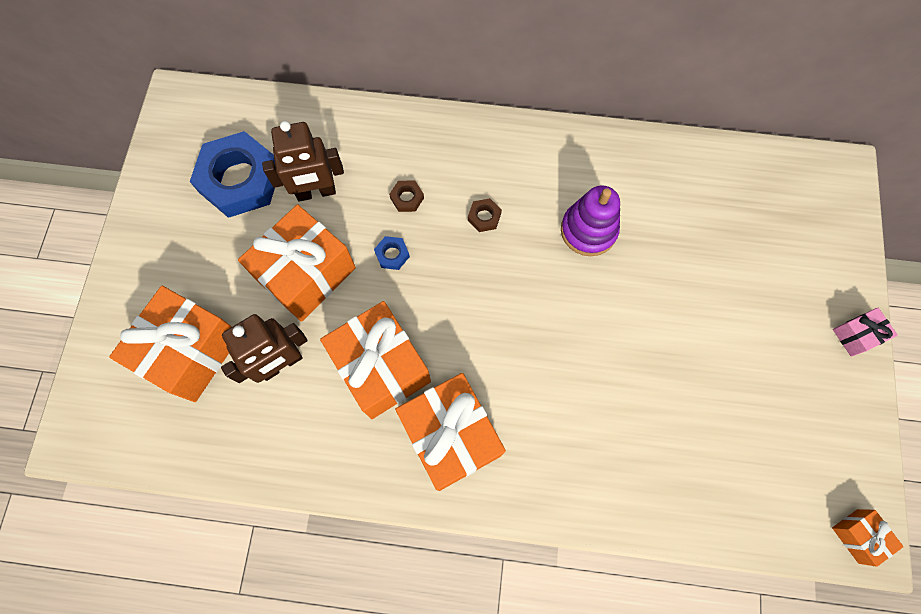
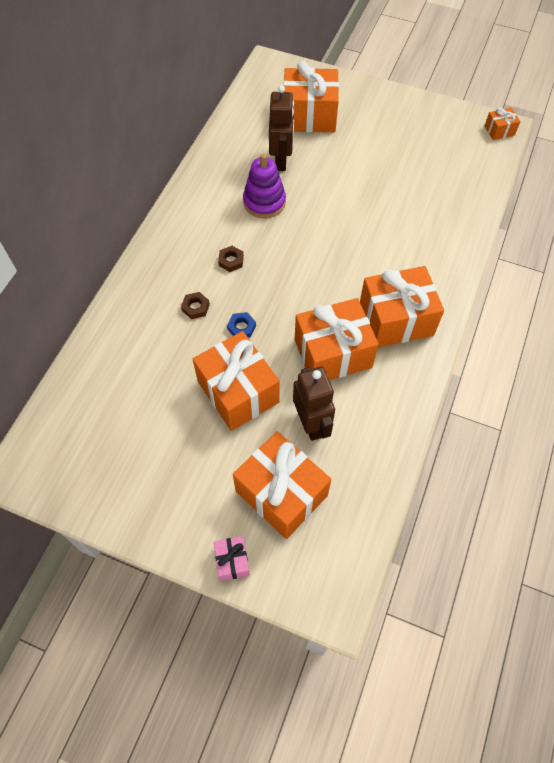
camera: 75 degrees left, 10 degrees down
(240, 180) = (129, 429): blue nut -> none
(316, 192) = (165, 371): brown robot -> brown robot (281, 161)
(764, 248) = (309, 116): none -> orange gift
(856, 335) = (380, 93): pink gift -> pink gift (232, 561)

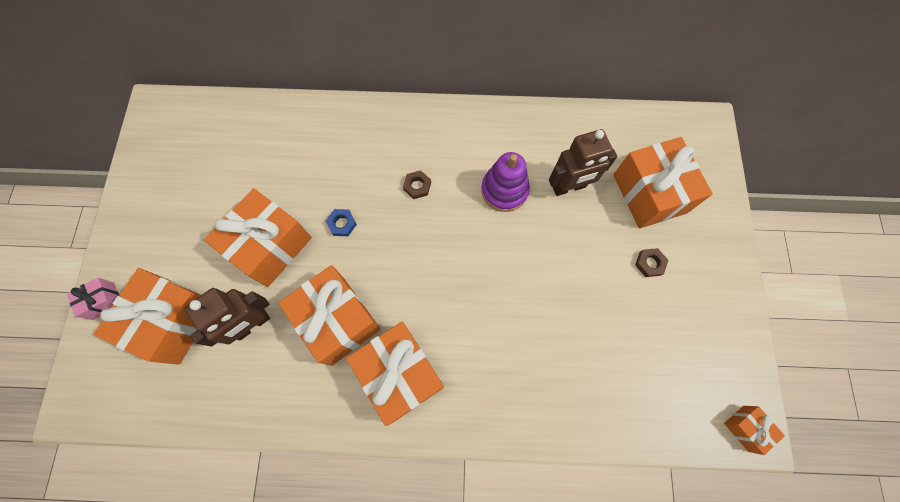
camera: 70 degrees right, 10 degrees up
(195, 307) = (352, 175): brown nut -> brown nut (650, 263)

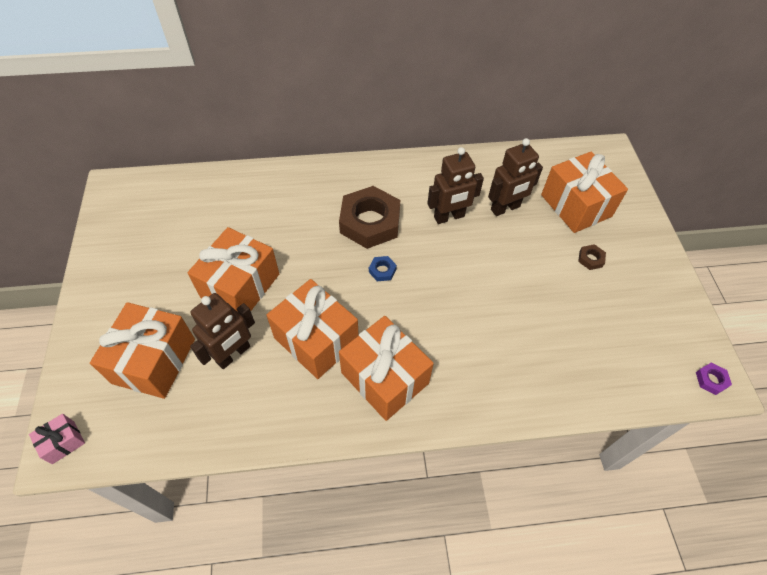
camera: 10 degrees left, 15 degrees down
(103, 301) = (79, 352): pink gift -> pink gift (63, 442)
(342, 224) = (306, 259): blue nut -> blue nut (382, 270)
(417, 186) = (370, 222): brown nut -> brown nut, size x2.50
(504, 190) = (449, 217): purple stacking toy -> brown robot
(745, 428) = (711, 380): orange gift -> purple nut

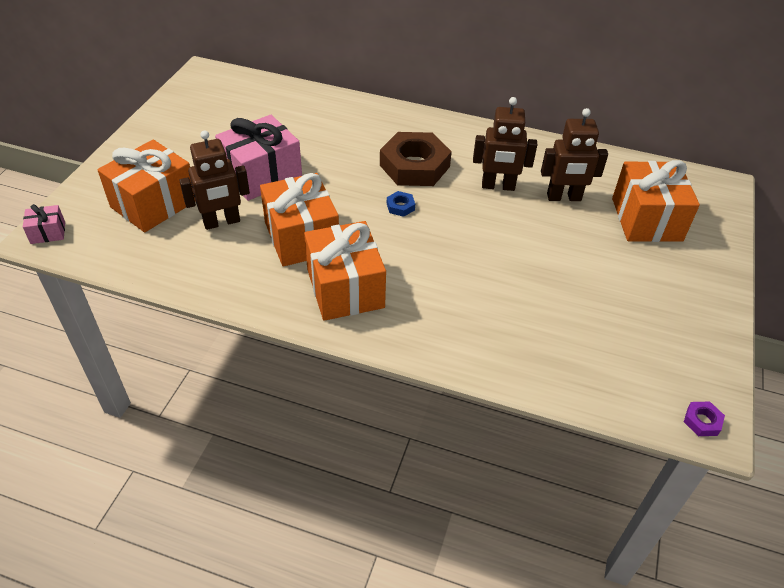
camera: 25 degrees right, 10 degrees down
(240, 285) = (262, 175): orange gift -> pink gift
(590, 259) = (631, 269): brown nut -> none

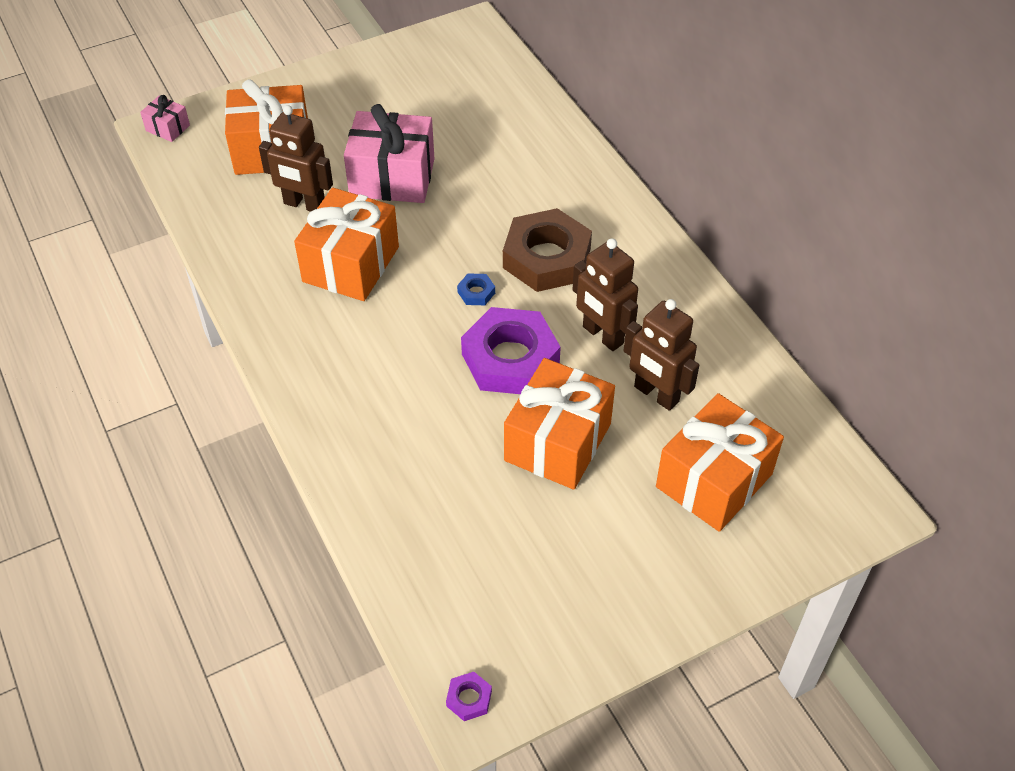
camera: 45 degrees right, 5 degrees up
(345, 288) = (327, 339): orange gift -> orange gift (557, 442)
(468, 228) = (510, 359): none -> purple nut

